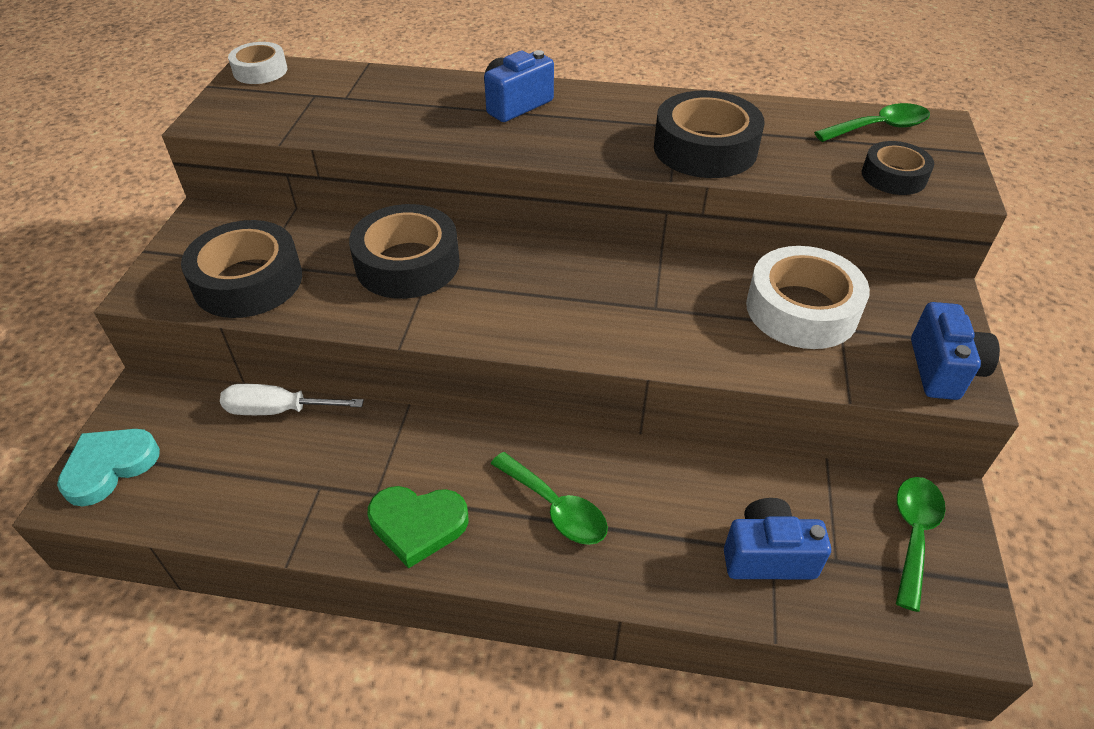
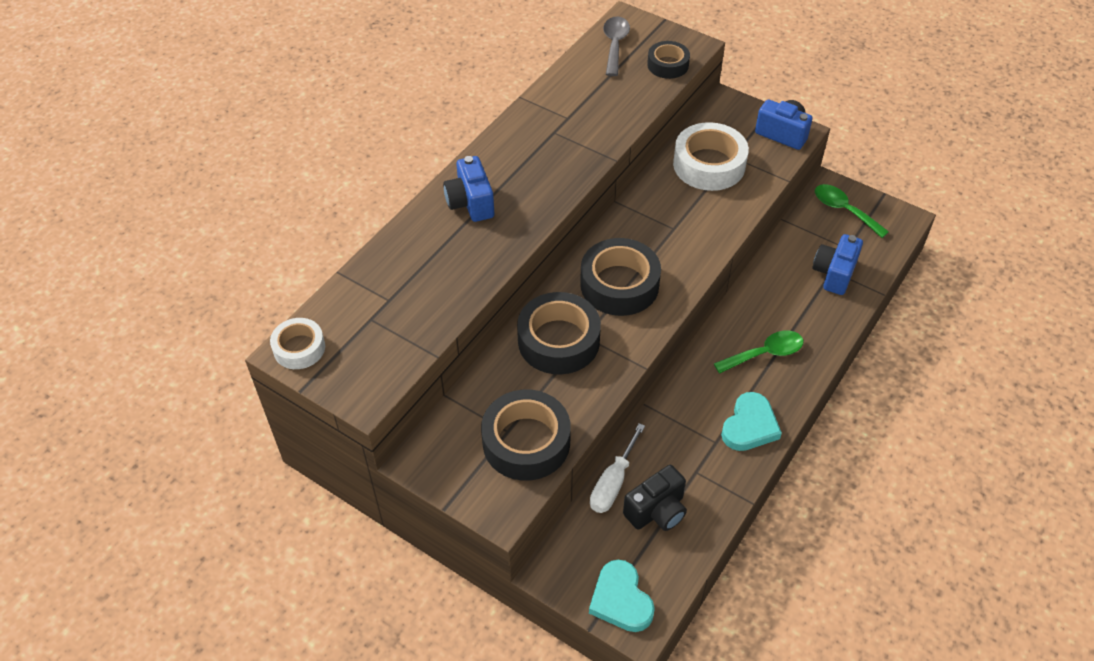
camera: 65 degrees left, 5 degrees up
(246, 463) = (656, 511): none -> black camera
(417, 525) = (749, 426): green heart -> turquoise heart
(705, 148) = (589, 130): black tape -> black tape (619, 285)
(879, 128) = (615, 45): green spoon -> grey spoon

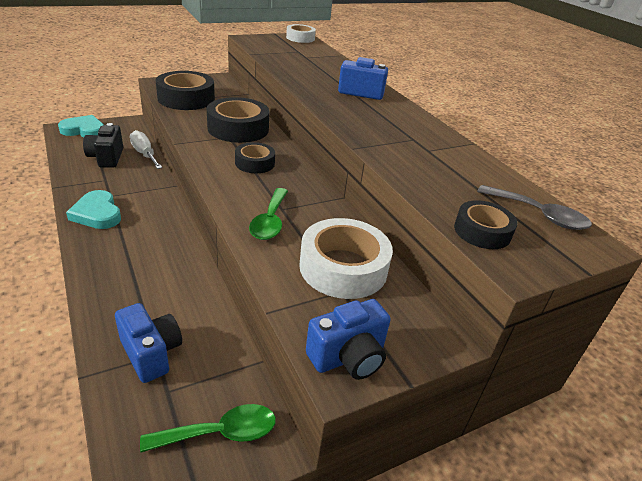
camera: 115 degrees right, 15 degrees down
(619, 285) = (255, 163): black tape -> black tape, size x0.58
(765, 353) = (136, 253): green spoon -> green spoon (270, 221)

